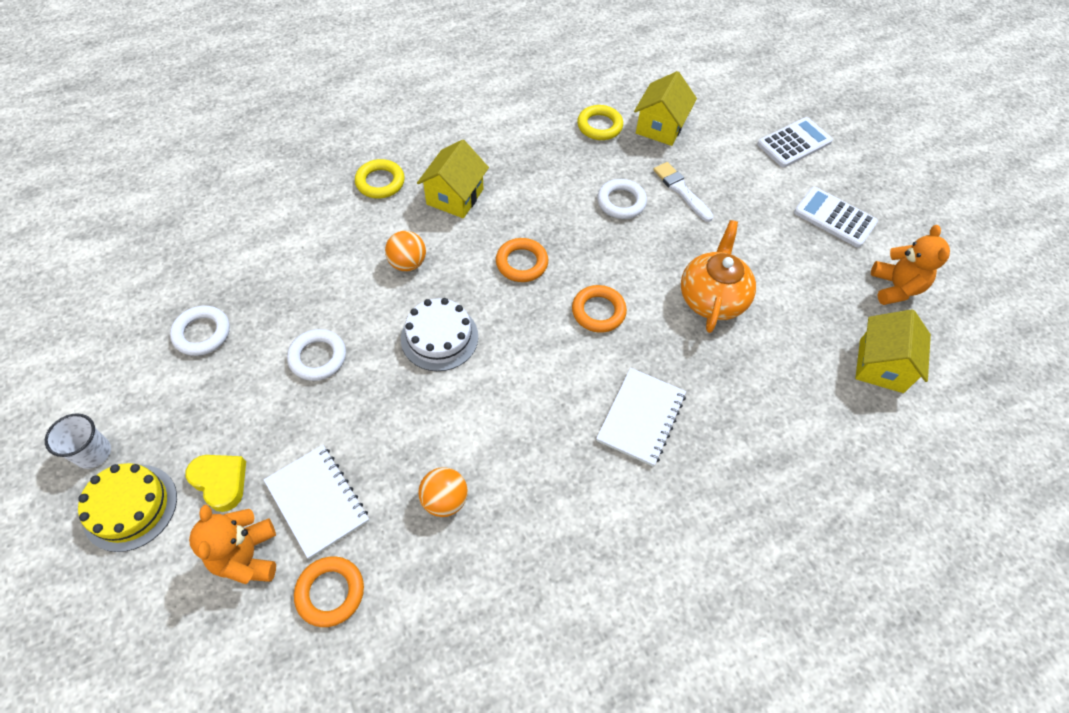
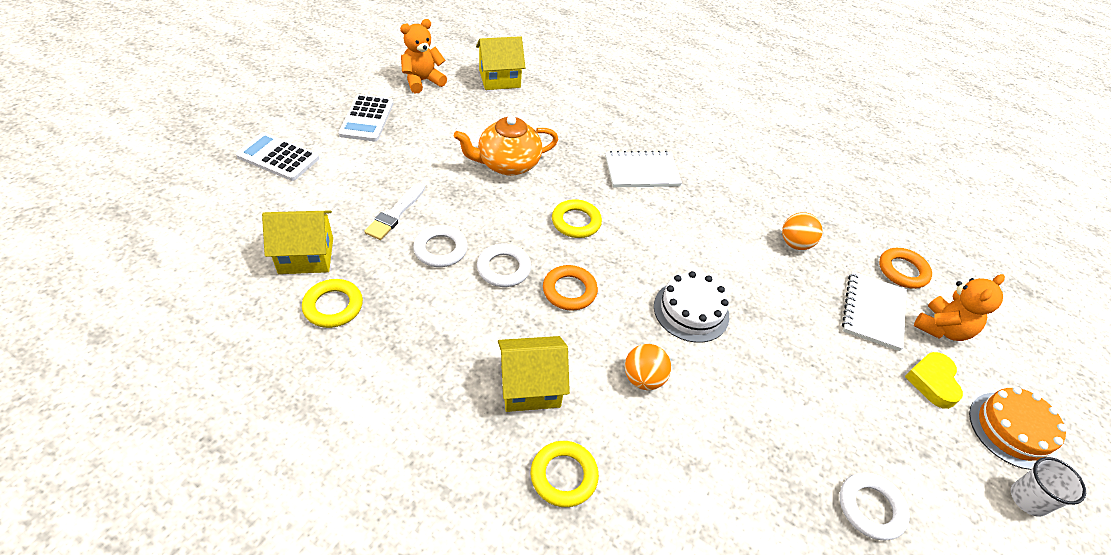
camera: 125 degrees left, 10 degrees down
(130, 507) = (1012, 430): yellow cake -> orange cake
(318, 357) = (791, 387): white ring -> white ring (503, 268)
(598, 311) = (576, 222): orange ring -> yellow ring

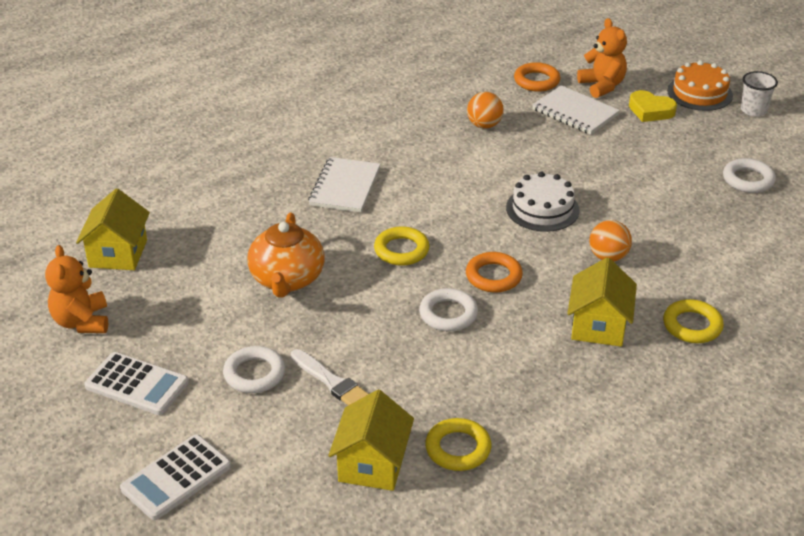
camera: 65 degrees left, 10 degrees down
(440, 249) = (403, 355): white ring -> white ring (254, 374)

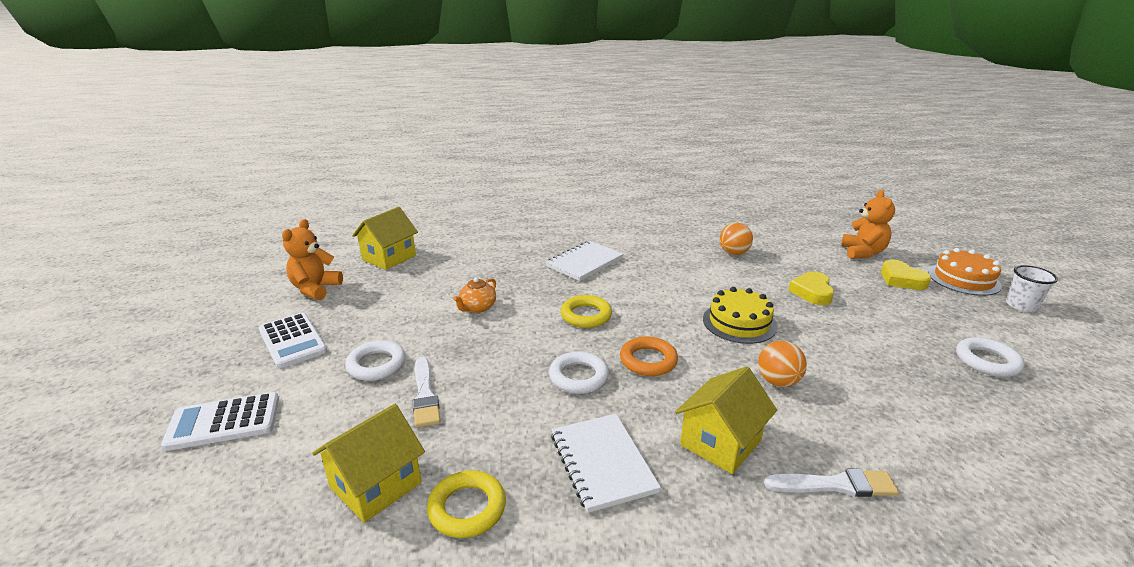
camera: 30 degrees right, 10 degrees down
(287, 279) = (477, 307): orange teapot -> orange teapot, size x0.55
(536, 81) = (803, 236): orange ring -> none
(542, 209) = (739, 322): white cake -> yellow cake
(575, 112) = (823, 264): white notebook -> white notebook (602, 463)
(583, 152) = (812, 292): none -> yellow heart
(692, 325) = (835, 485): yellow ring -> white brush

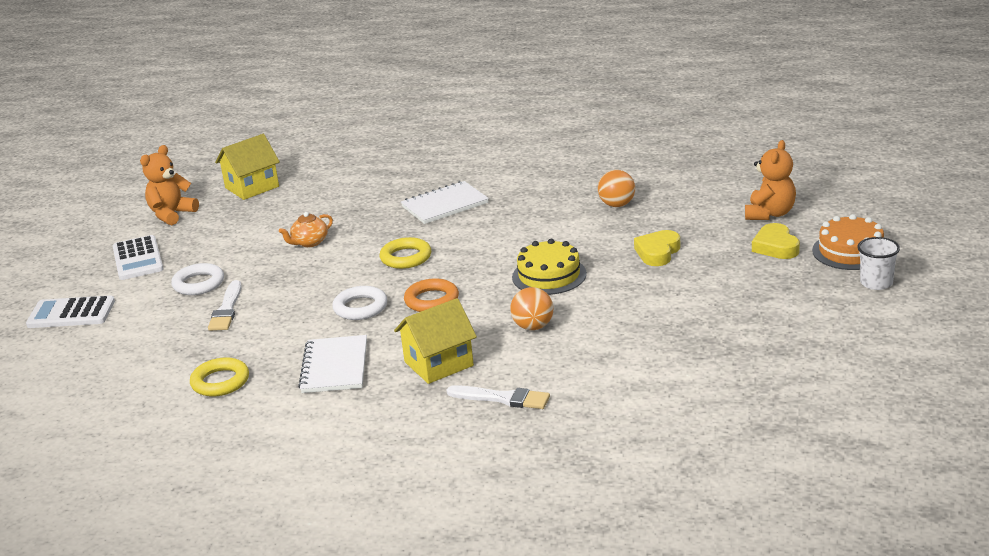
camera: 20 degrees right, 0 degrees up
(375, 485) = (164, 363): yellow house -> none
(987, 361) = (758, 329): white ring -> none

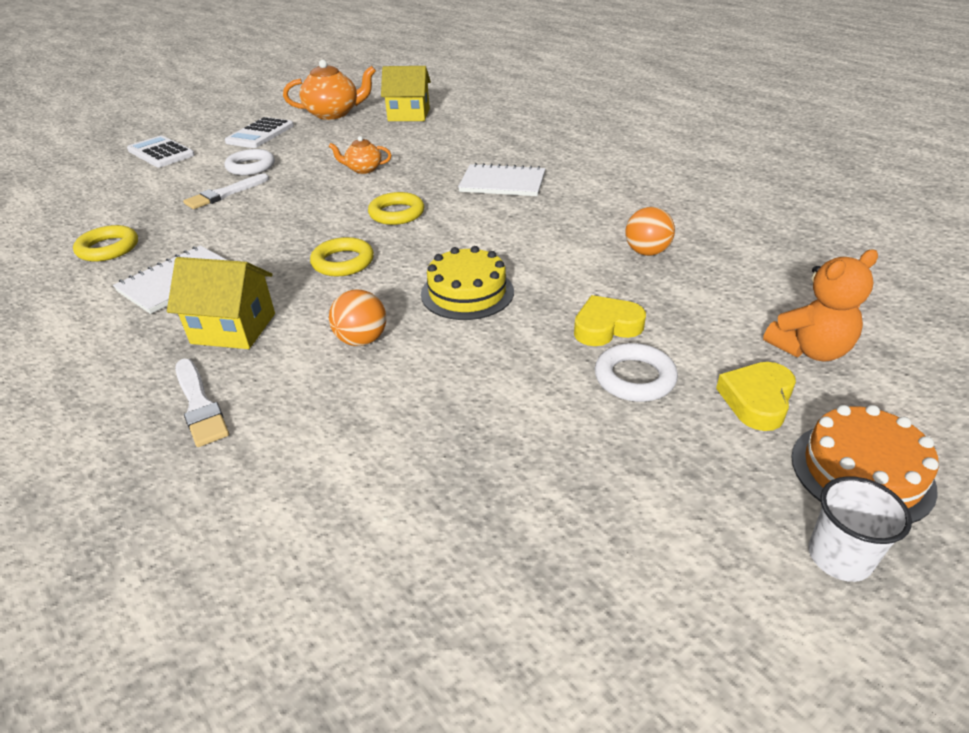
camera: 40 degrees right, 10 degrees up
(171, 214) = (333, 114): orange teddy bear -> orange teapot
(360, 307) = (290, 239): white ring -> white ring (634, 378)
(431, 300) = (343, 262): orange ring -> yellow ring

